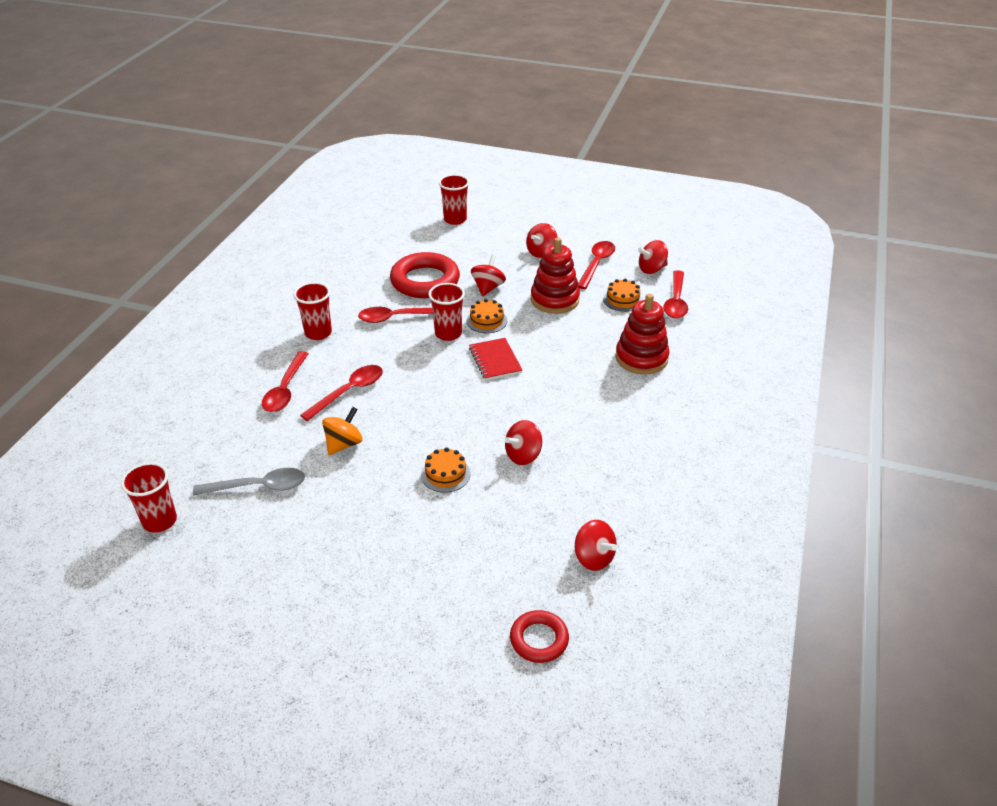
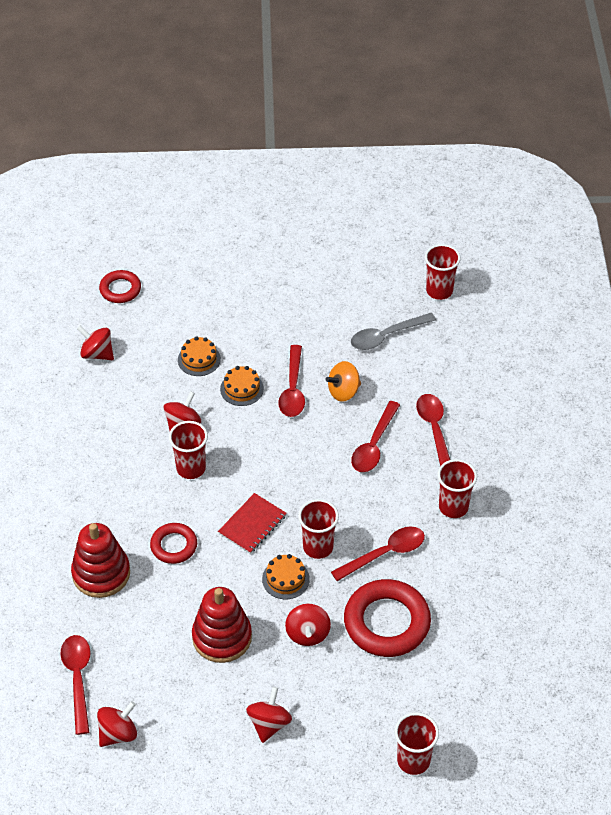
camera: 160 degrees right, 10 degrees up
(344, 444) = (343, 391): orange spinning top -> orange spinning top turned 45 degrees clockwise
(495, 360) = (252, 525): red notebook -> red notebook turned 75 degrees clockwise
(531, 415) = (191, 468): none -> red cup
(571, 362) = (174, 546): none -> red ring
(596, 264) = (191, 721): red spoon -> red spoon (293, 389)
(622, 299) = (142, 662): orange cake -> orange cake (199, 359)

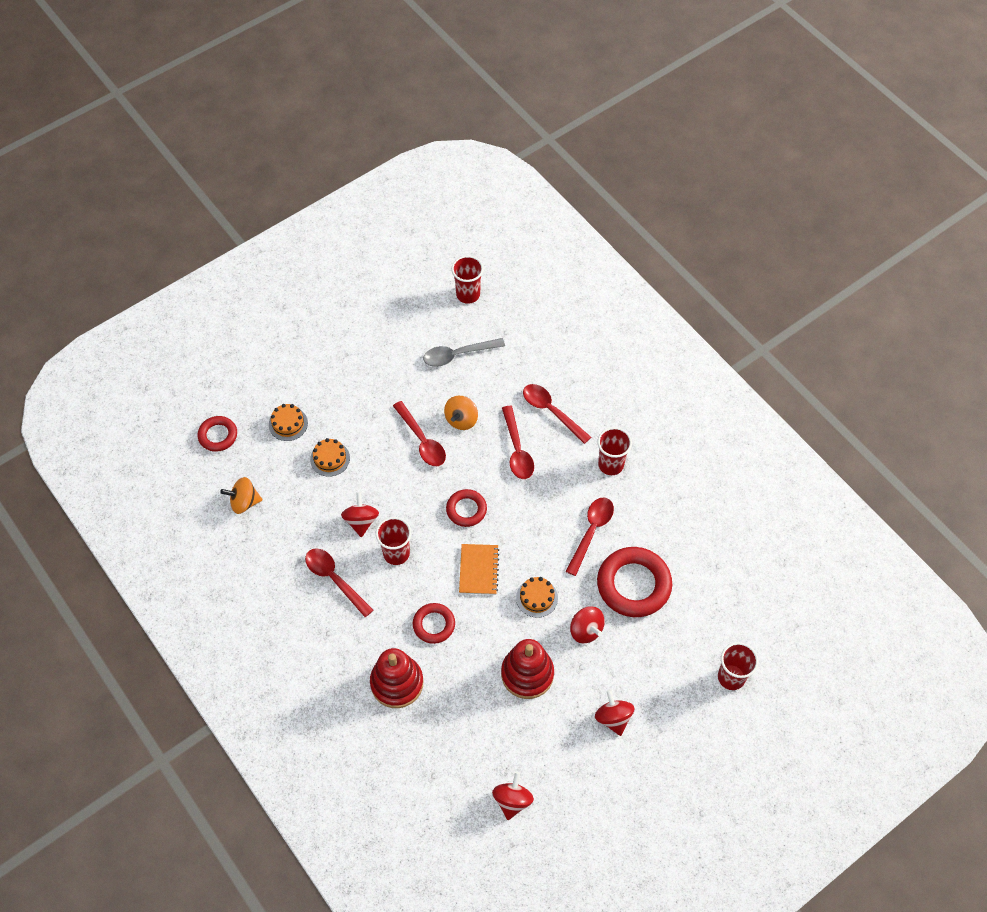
camera: 35 degrees left, 10 degrees up
(78, 679) = (448, 779): red spoon -> red spoon (334, 579)
(97, 354) = (244, 502): red spinning top -> orange spinning top
(242, 389) = (383, 463): orange cake -> orange cake (288, 424)
(252, 525) = (479, 570): red notebook -> orange notebook
(284, 468) = (466, 510): none -> red ring
(318, 547) = (540, 557): red cup -> none
(386, 336) = (458, 355): grey spoon -> grey spoon turned 45 degrees clockwise

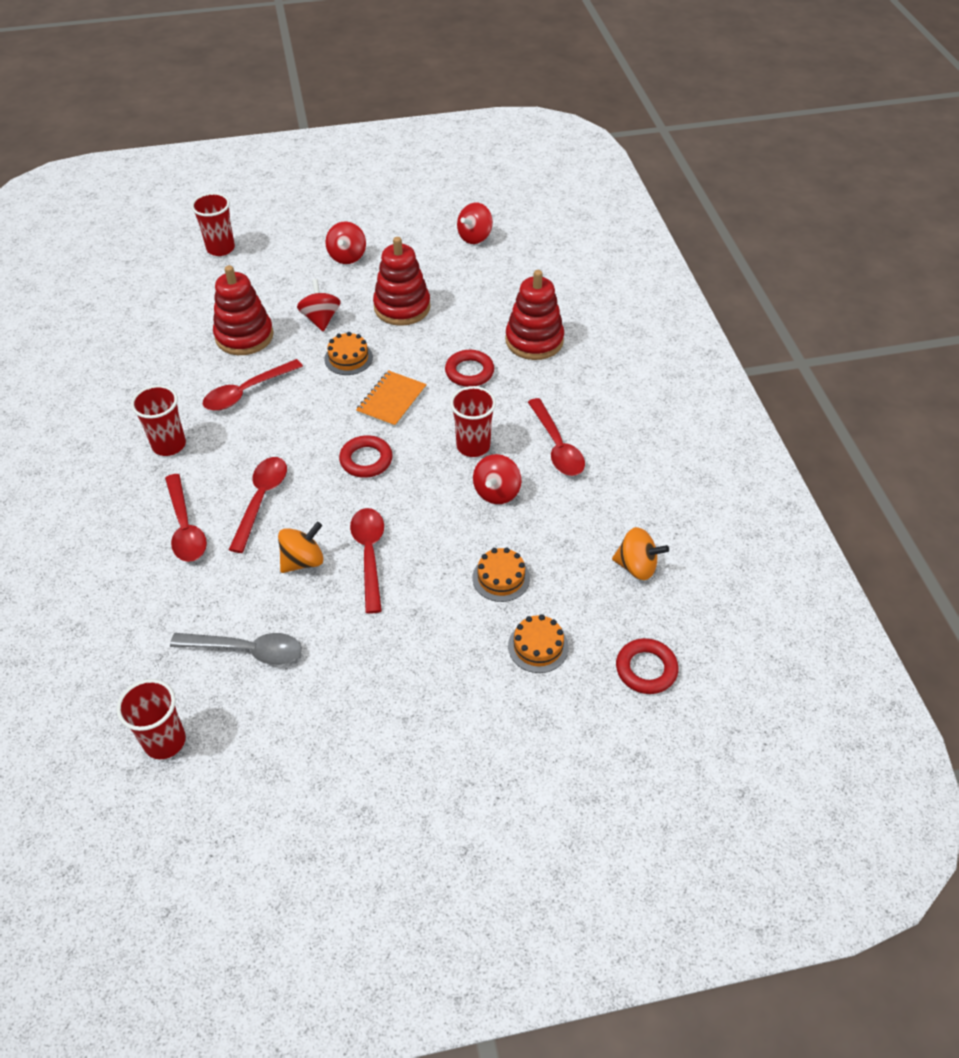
camera: 155 degrees left, 10 degrees down
(633, 585) = (244, 336): red ring -> red stacking toy

